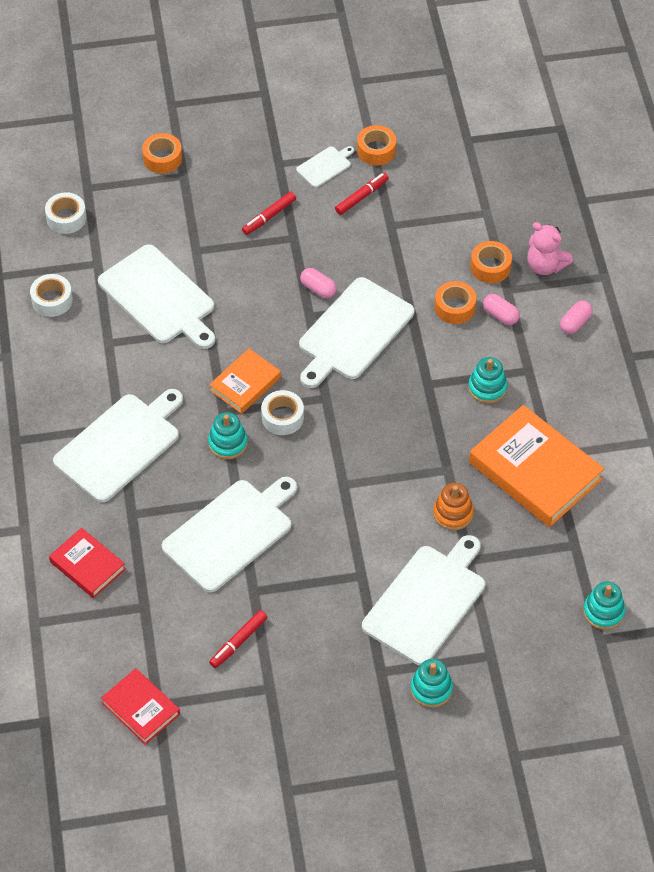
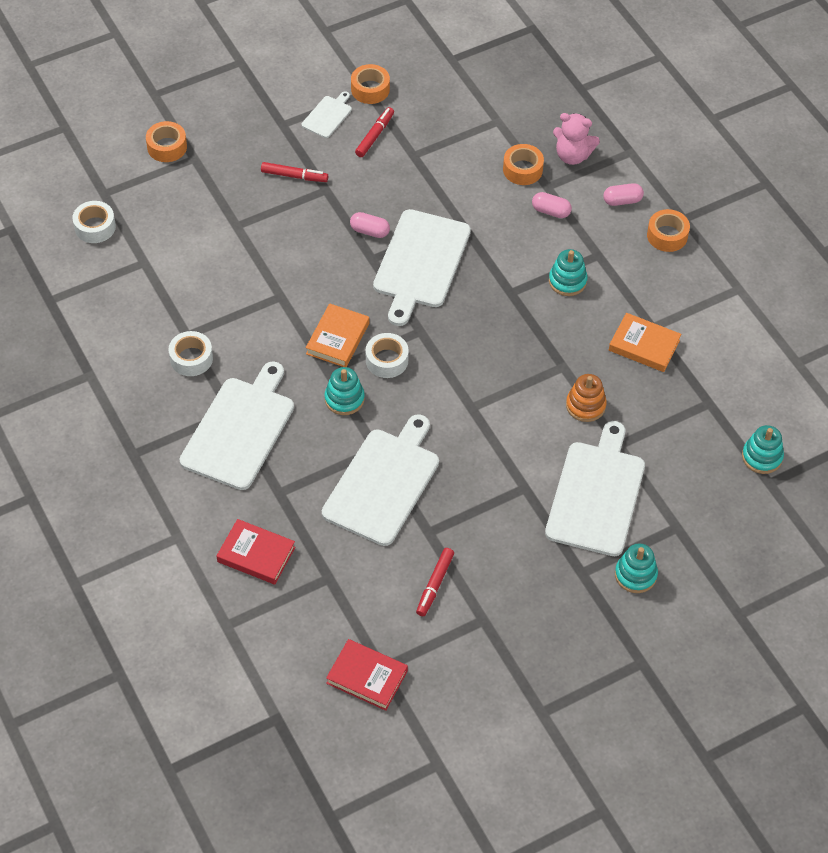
camera: 20 degrees left, 0 degrees up
(52, 300) = (113, 309): white tape -> white tape (191, 358)
(159, 297) = (219, 279): white cutting board -> none
(269, 217) = (294, 176): red marker -> red marker turned 105 degrees counterclockwise
(455, 307) = (505, 215): orange tape -> orange tape (667, 235)
(535, 471) = (644, 345): orange book -> orange book, size x0.56
(575, 323) = (622, 201): pink capsule -> pink capsule turned 60 degrees clockwise

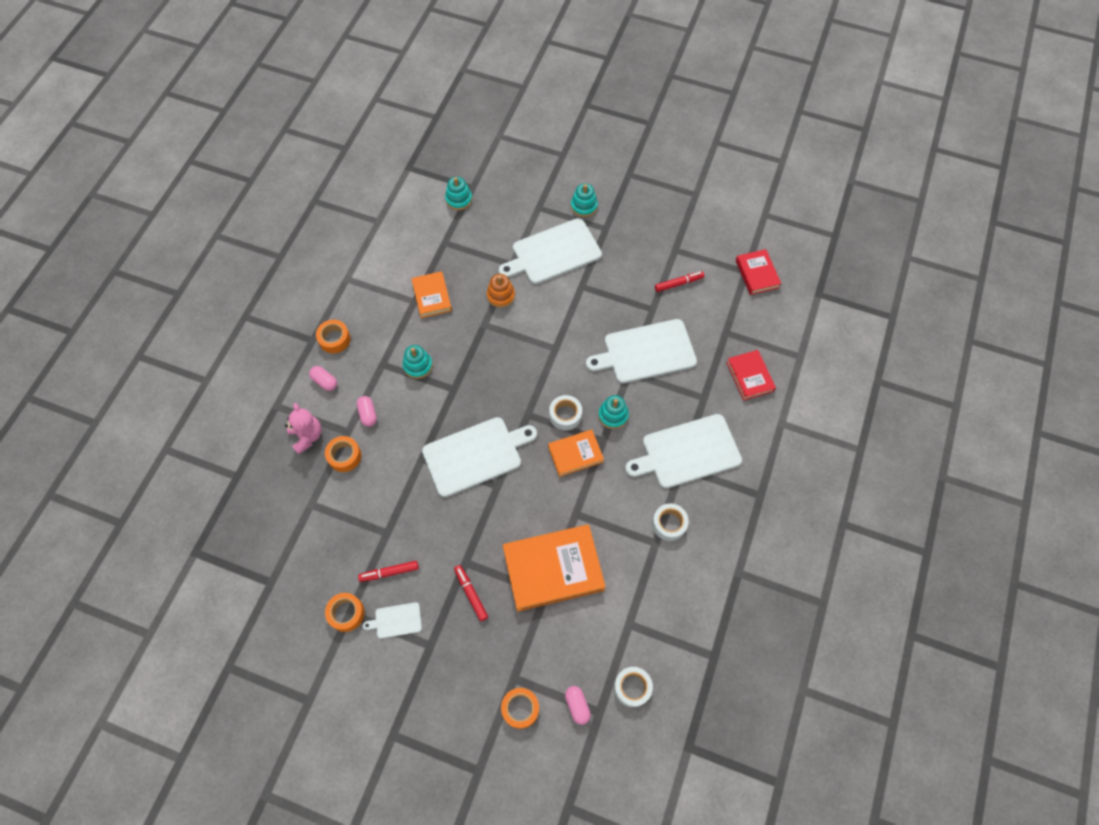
camera: 130 degrees left, 10 degrees up
(250, 245) = (553, 569): none -> orange book
(370, 231) = (476, 505): pink capsule -> pink capsule (577, 705)

